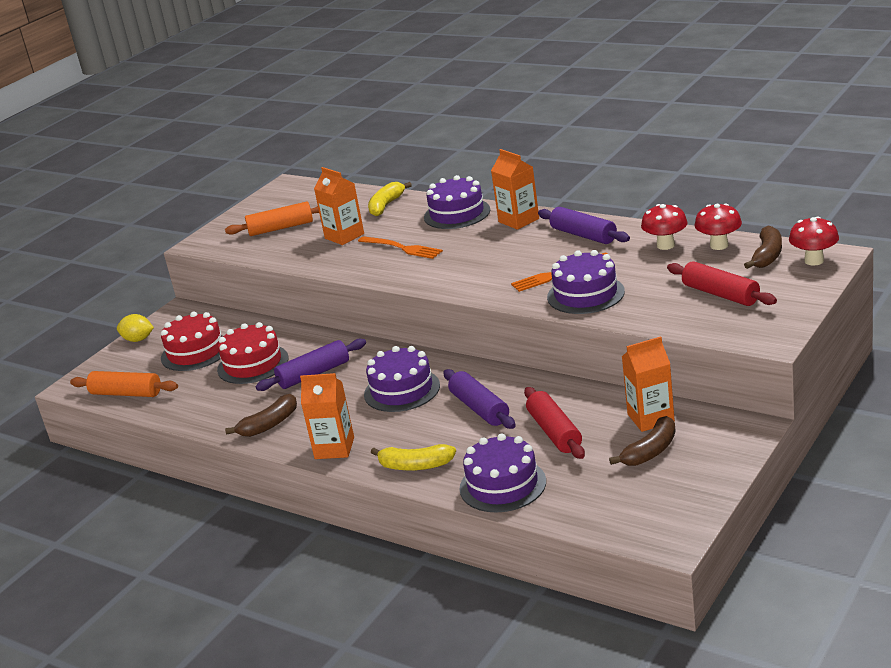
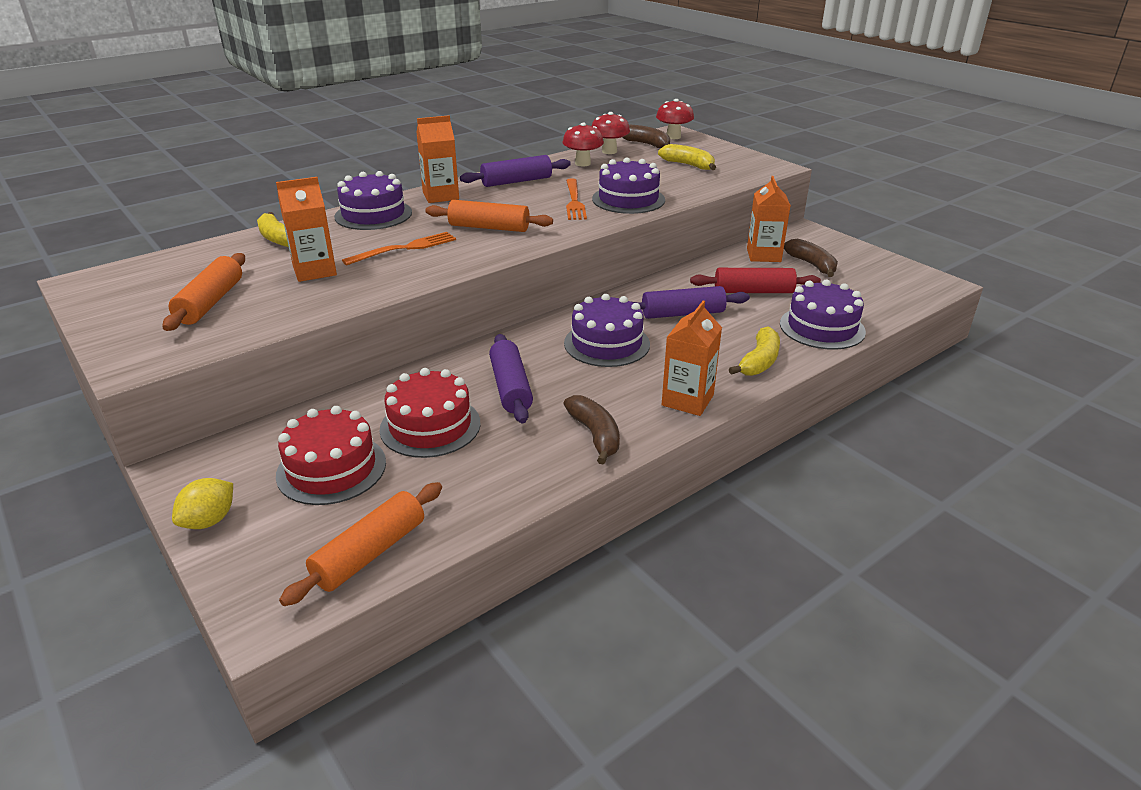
camera: 75 degrees left, 5 degrees up
(467, 261) = (489, 227): none -> orange rolling pin
(720, 294) = (688, 165): red rolling pin -> yellow banana

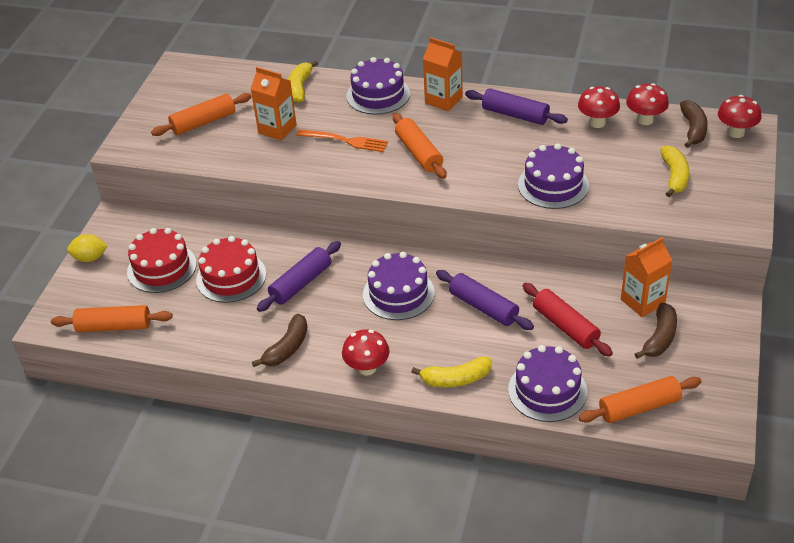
camera: 55 degrees right, 10 degrees up
(574, 201) = (513, 163): orange fork -> none
(687, 400) = (367, 368): orange carton -> red mushroom
(881, 301) = (639, 407): none -> orange rolling pin

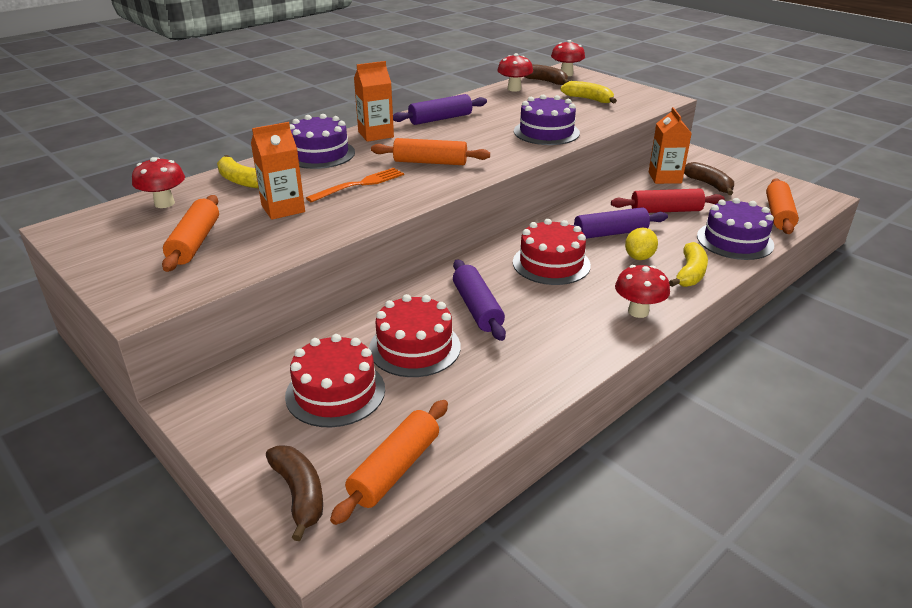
camera: 60 degrees left, 10 degrees down
(90, 258) = (235, 448): yellow lemon -> yellow lemon (639, 257)
(287, 348) = (566, 348): brown banana -> brown banana (299, 494)
(398, 293) = (551, 263): purple cake -> red cake
(597, 123) = (494, 100): red mushroom -> red mushroom (164, 203)

